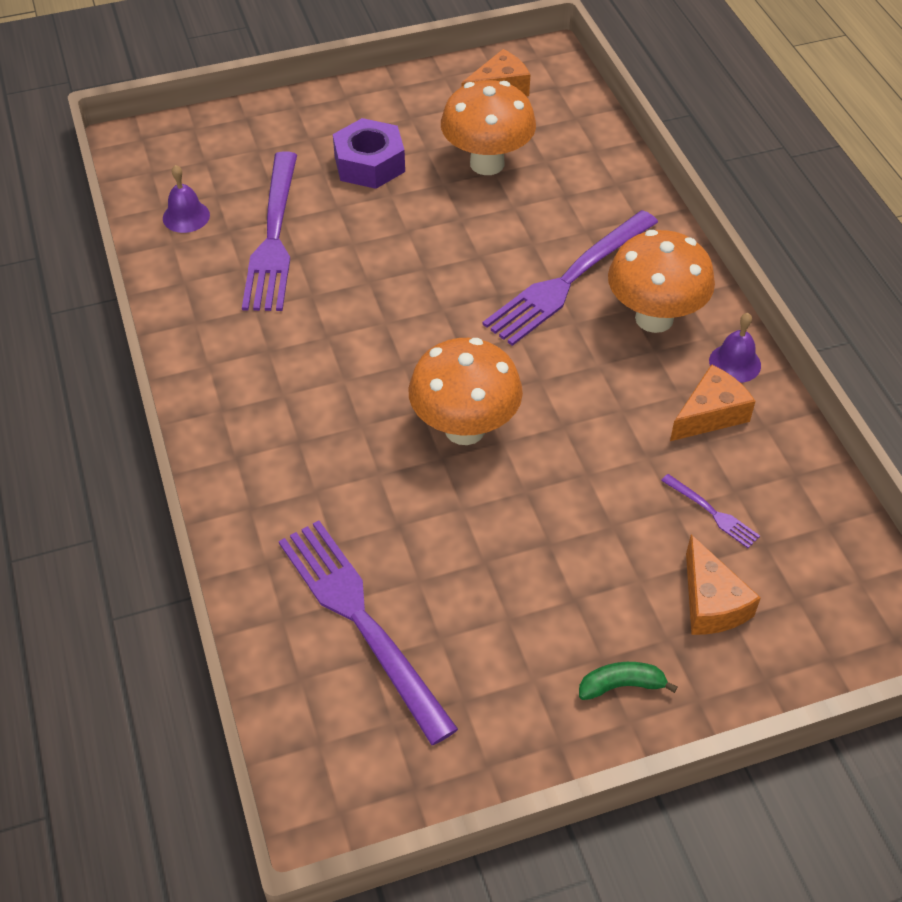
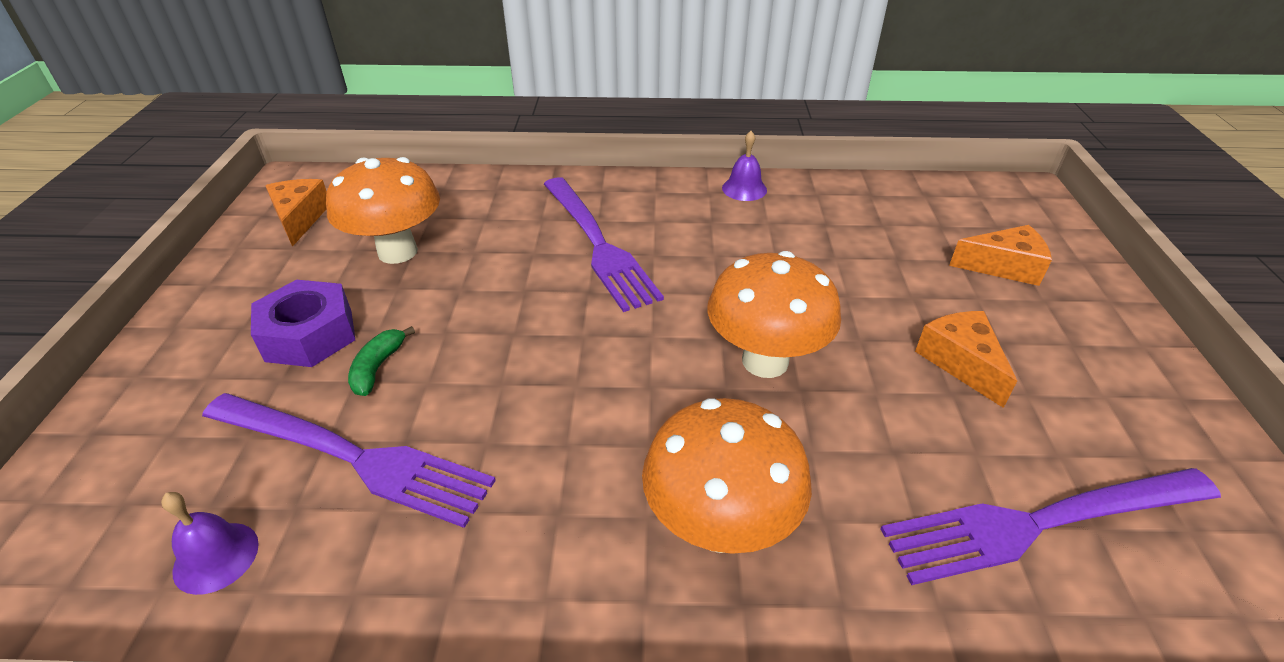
camera: 70 degrees left, 10 degrees down
(621, 685) = (1103, 339): green banana -> green banana (378, 368)
(654, 318) = (673, 212): orange mushroom -> orange mushroom (719, 526)
(710, 414) = (796, 214): orange cheese -> orange cheese (960, 362)
(713, 513) = (906, 240): purple fork -> none

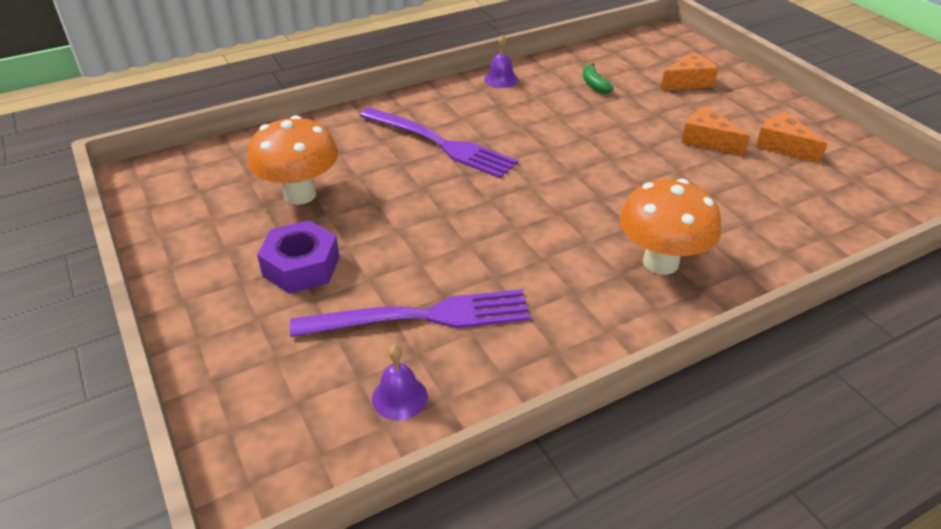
camera: 30 degrees left, 0 degrees up
(300, 218) = (187, 198): orange cheese -> orange cheese (782, 146)
(378, 368) = (376, 266): green banana -> green banana (594, 84)
(765, 361) = (609, 176): orange mushroom -> none
(1038, 524) = (797, 201): purple fork -> none

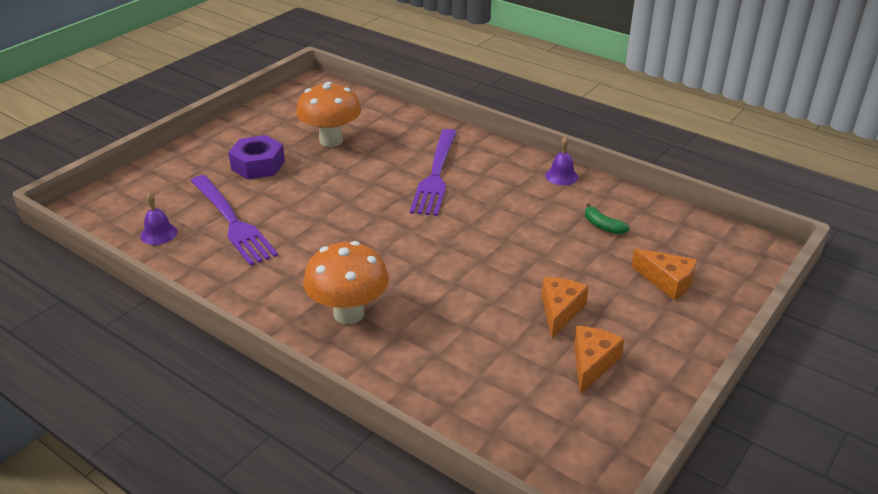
camera: 65 degrees right, 5 degrees down
(594, 84) = (603, 226): green banana -> green banana turned 90 degrees counterclockwise

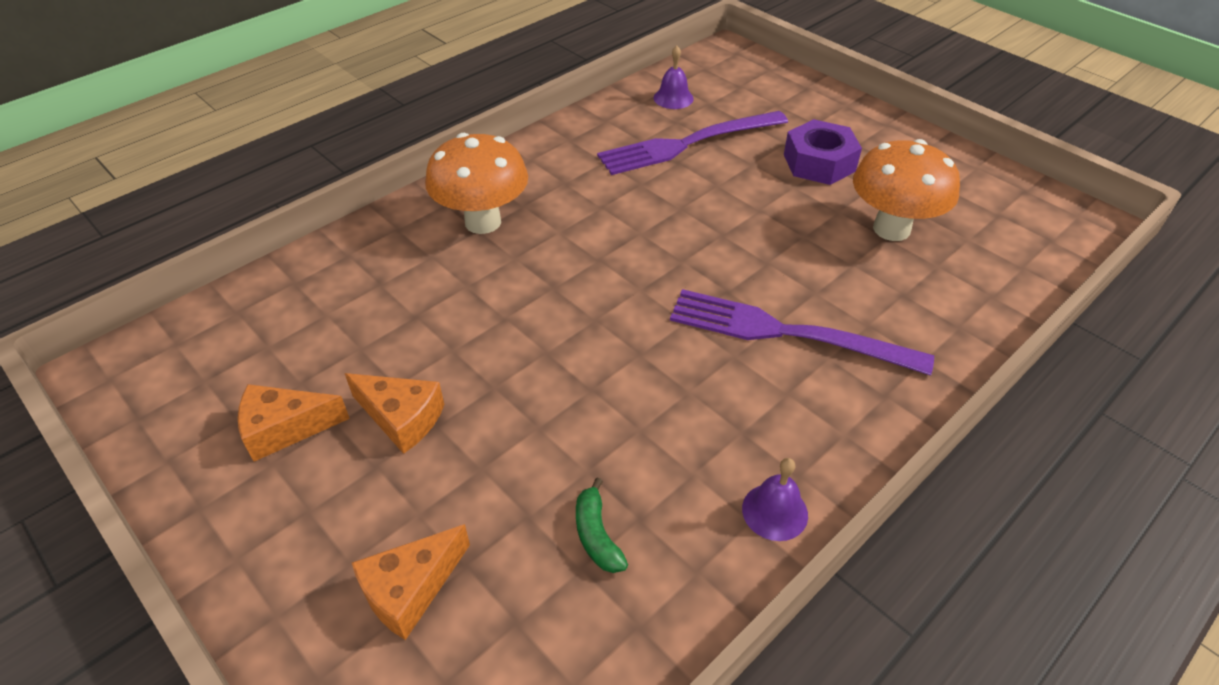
camera: 100 degrees right, 10 degrees up
(592, 363) = (285, 429): orange cheese -> orange cheese turned 135 degrees clockwise
(603, 226) = (597, 535): green banana -> green banana turned 75 degrees counterclockwise

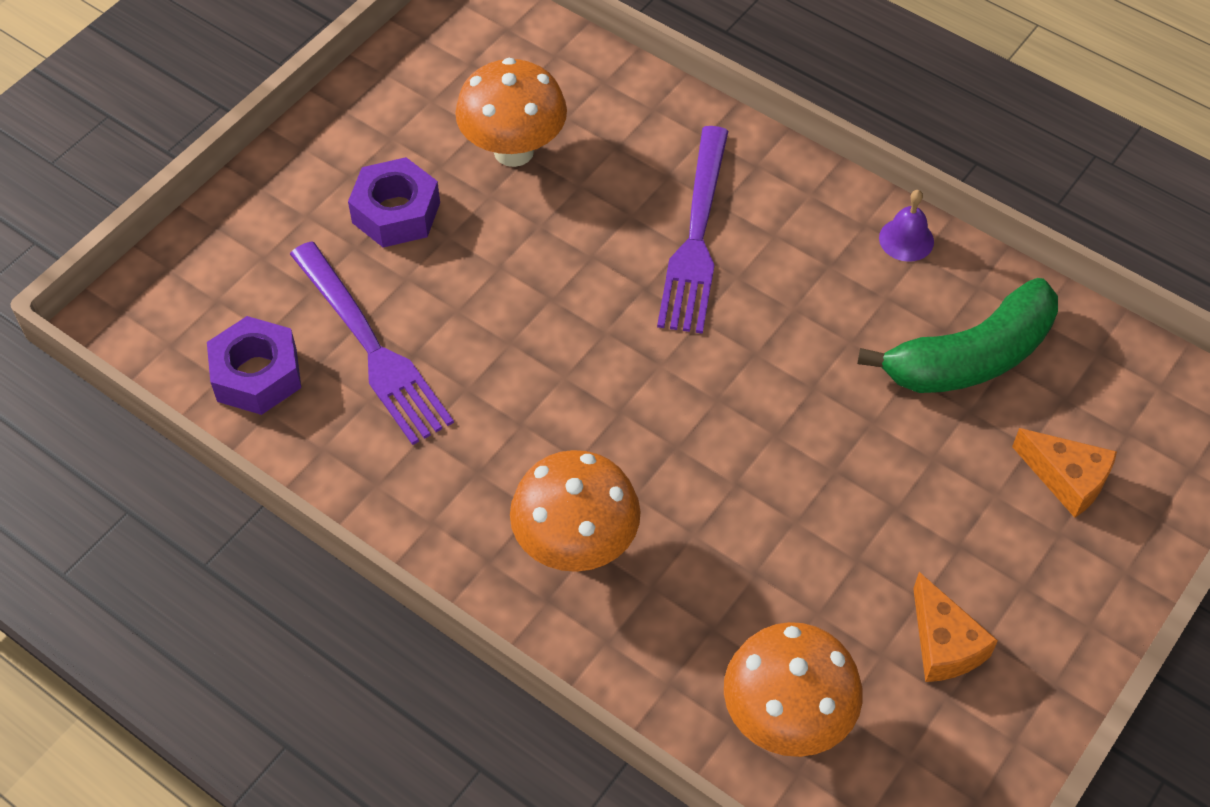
camera: 100 degrees left, 10 degrees up
(281, 312) = (786, 719): none -> orange mushroom
(402, 418) = (898, 541): orange cheese -> none
(597, 535) = (971, 357): green banana -> green banana, size x2.41
(673, 98) = (257, 375): purple bell -> purple nut

